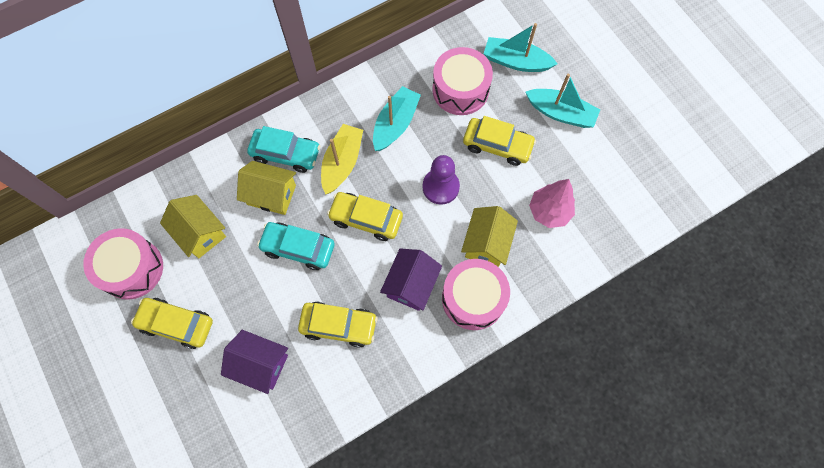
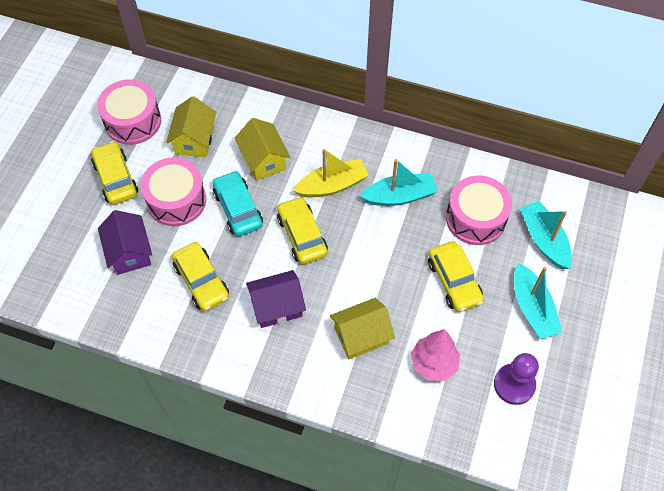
camera: 50 degrees right, 10 degrees down
(286, 154) = (304, 144): turquoise car -> none
(440, 187) = (377, 267): purple pawn -> purple pawn (514, 384)
(473, 298) = (305, 360): pink drum -> pink drum (176, 200)

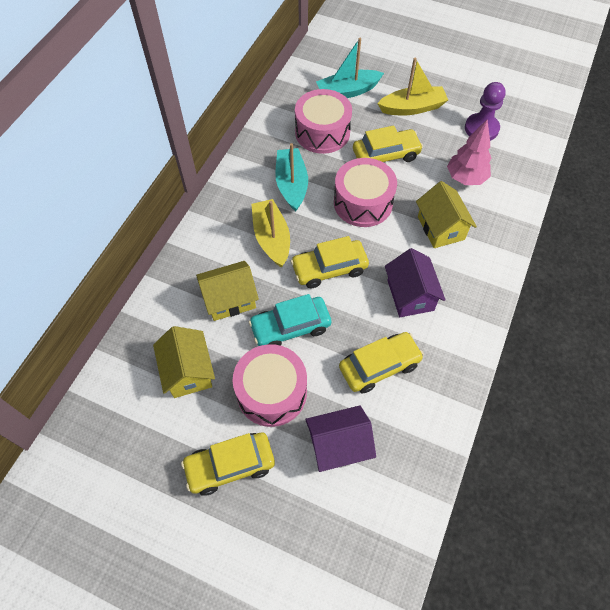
camera: 85 degrees left, 0 degrees up
(133, 121) = (144, 446): pink drum -> pink drum (363, 203)
(194, 140) = (188, 371): yellow house -> yellow house turned 60 degrees clockwise
(532, 308) = (412, 108): turquoise boat -> yellow boat

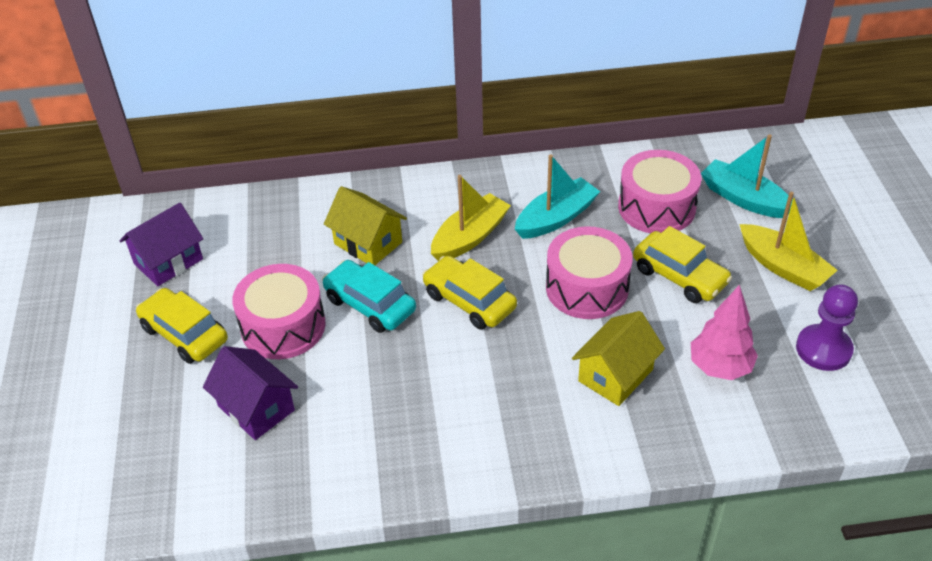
camera: 60 degrees right, 15 degrees down
(188, 371) = (265, 255): yellow house -> none
(379, 366) = (375, 400): yellow car -> none
(410, 295) = (491, 388): purple house -> purple house (168, 261)

